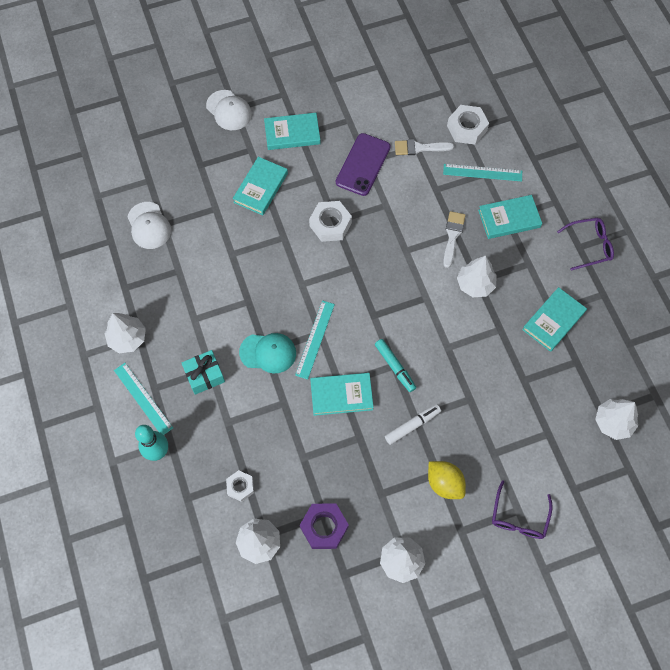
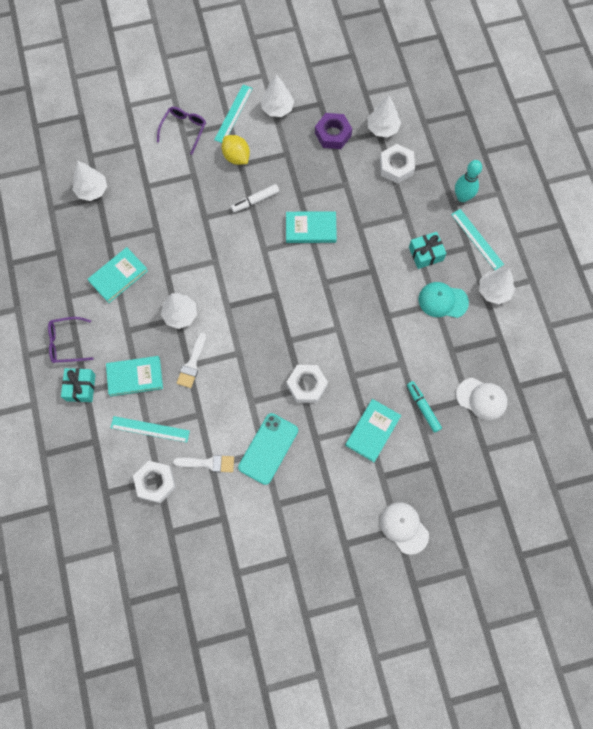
camera: 175 degrees left, 5 degrees up
(149, 225) = (481, 399): white cap -> white cap turned 135 degrees clockwise
(240, 487) = (396, 167): white nut -> white nut, size x1.59
(268, 353) = (371, 268): turquoise cap -> turquoise cap (443, 301)
(292, 133) = (338, 492): turquoise book -> none
(315, 339) = (329, 277): turquoise ruler -> turquoise ruler (233, 114)
(363, 164) = (268, 448): purple phone -> turquoise phone
(395, 367) = (263, 248): turquoise marker -> turquoise marker (423, 407)
(562, 204) = (80, 387): none -> turquoise gift

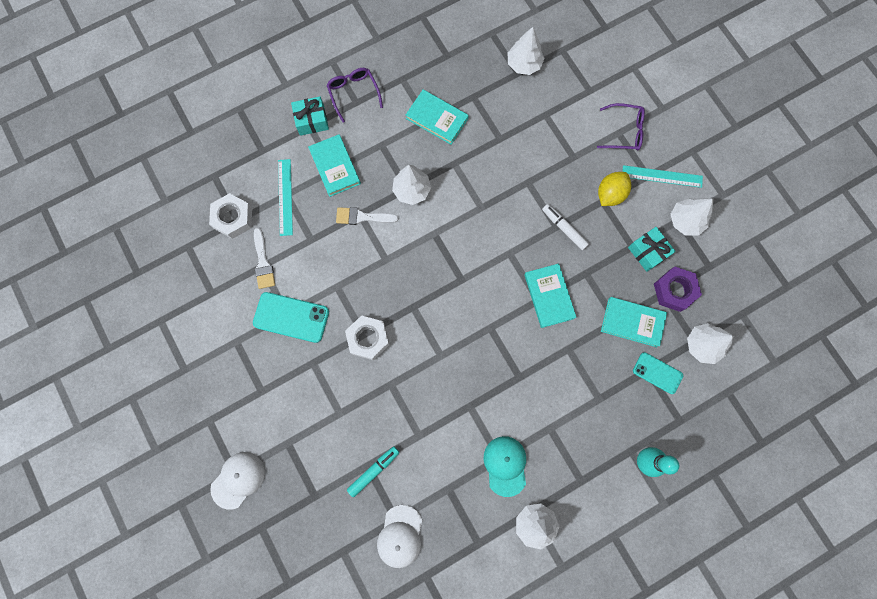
camera: 75 degrees right, 5 degrees up
(372, 431) = (334, 421): turquoise book -> turquoise book (632, 322)
(396, 167) = (657, 373): white nut -> turquoise phone
(425, 254) = (557, 432): turquoise gift -> turquoise gift (648, 252)
(477, 239) = (595, 490): turquoise ruler -> none

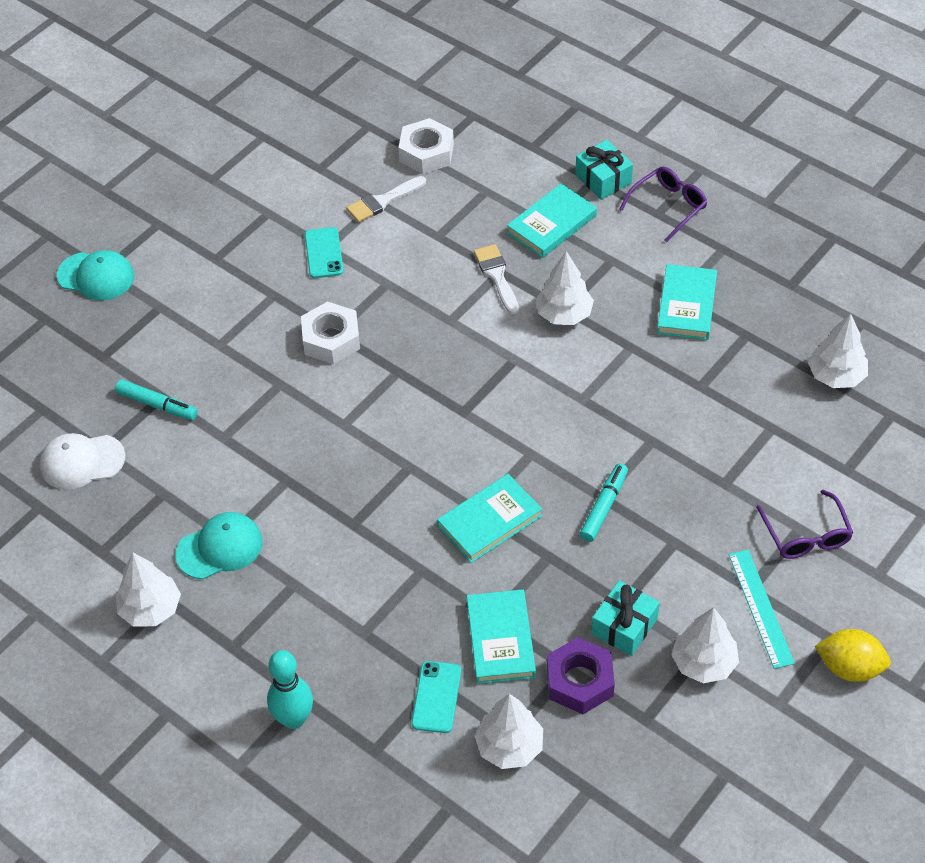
camera: 70 degrees right, 25 degrees down
(238, 480) = (96, 276): white cap -> turquoise cap
(285, 197) = (482, 191): turquoise ruler -> none
(291, 317) = (323, 253): turquoise phone -> turquoise phone, size x0.64
(564, 228) = (604, 507): white marker -> turquoise marker
(610, 194) = (691, 548): yellow lemon -> yellow lemon (849, 667)

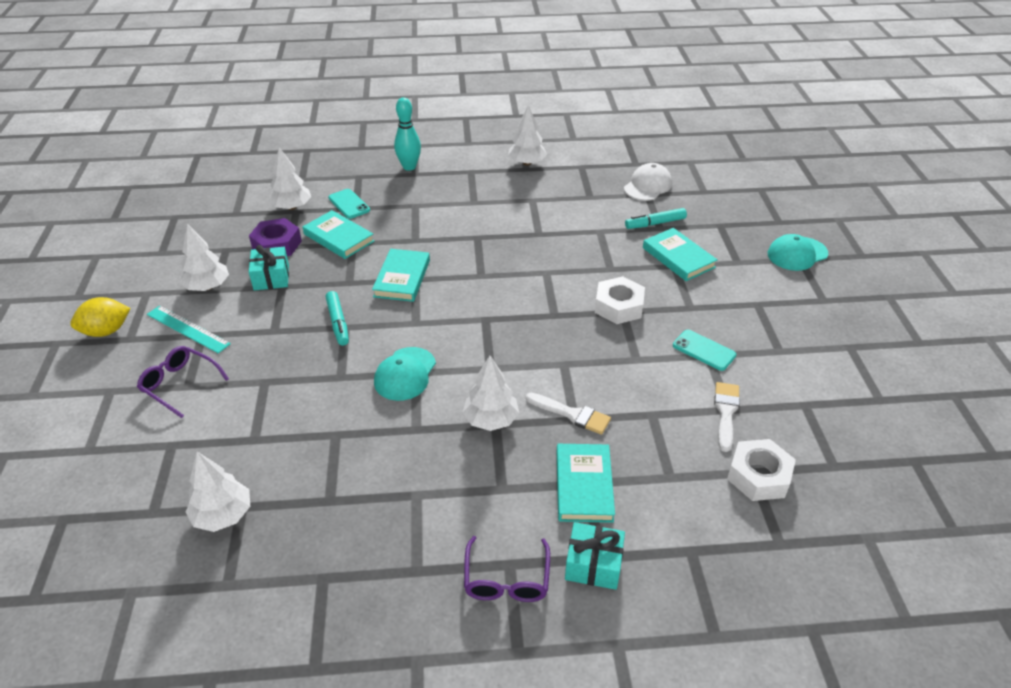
camera: 135 degrees right, 10 degrees down
(220, 548) = (530, 195): turquoise cap -> turquoise cap (405, 374)
(686, 305) = (402, 491): turquoise book -> turquoise book (678, 257)

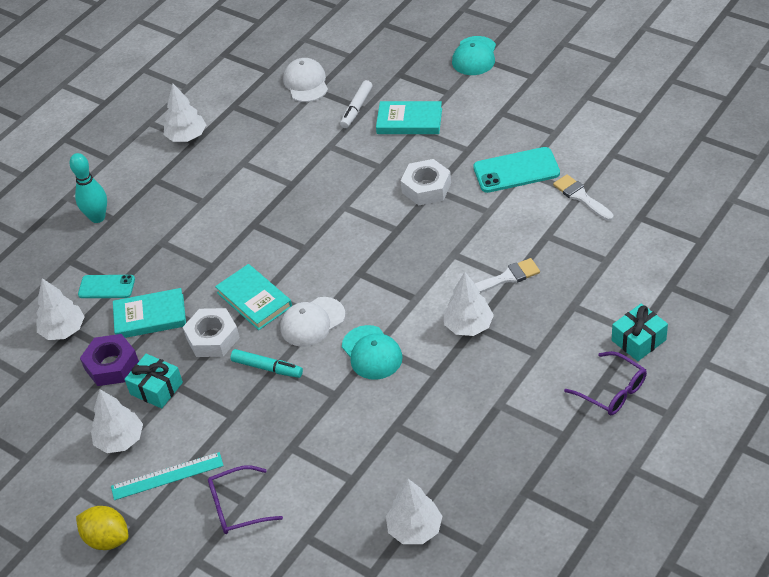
camera: 45 degrees left, 5 degrees up
(106, 331) = (107, 539): yellow lemon -> yellow lemon turned 75 degrees counterclockwise
(407, 321) = (312, 322): none -> white cap
(584, 485) = (573, 308): turquoise book -> none
(655, 223) = (356, 108): turquoise marker -> white marker
(704, 350) = (516, 170): turquoise phone -> turquoise phone, size x1.56
(758, 476) = (645, 216): white nut -> white nut (213, 338)

